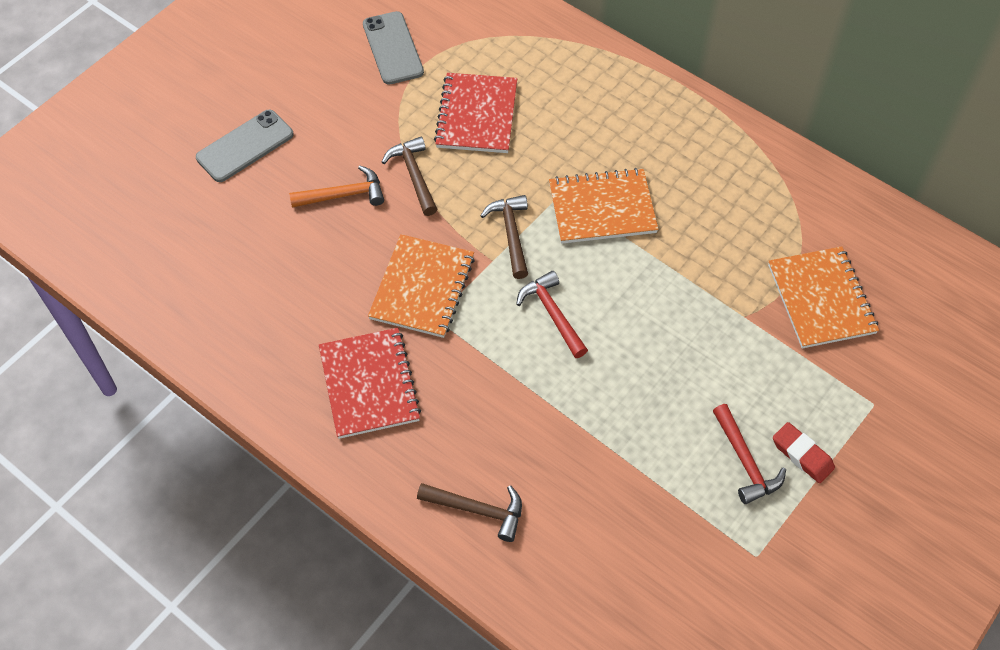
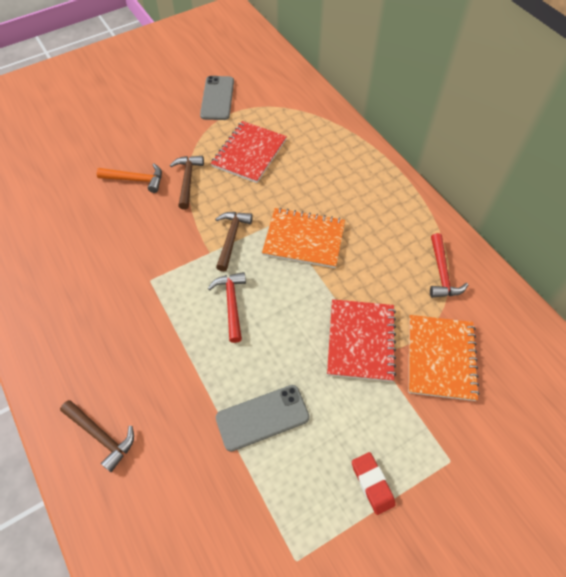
camera: 20 degrees right, 0 degrees up
(245, 146) = (93, 133): grey phone -> grey phone (262, 417)
(369, 384) = (80, 313): red notebook -> red notebook (361, 341)
(422, 288) = (152, 256): orange notebook -> none
(745, 461) = (323, 472): red hammer -> red hammer (442, 273)

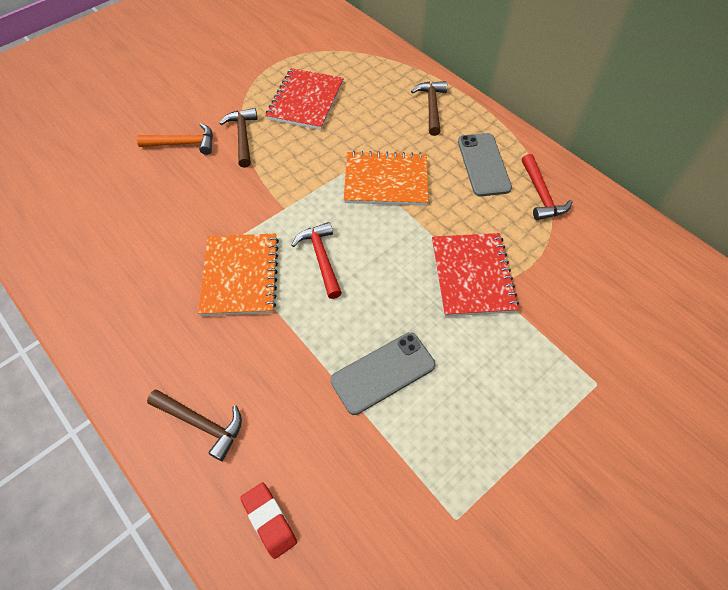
camera: 10 degrees left, 0 degrees up
(217, 98) = (258, 49): grey phone -> grey phone (483, 164)
(231, 238) = (305, 190): brown hammer -> brown hammer (431, 107)
(372, 484) = (520, 422): red eraser -> red eraser (269, 520)
(441, 358) = (561, 280): orange notebook -> orange notebook (240, 275)

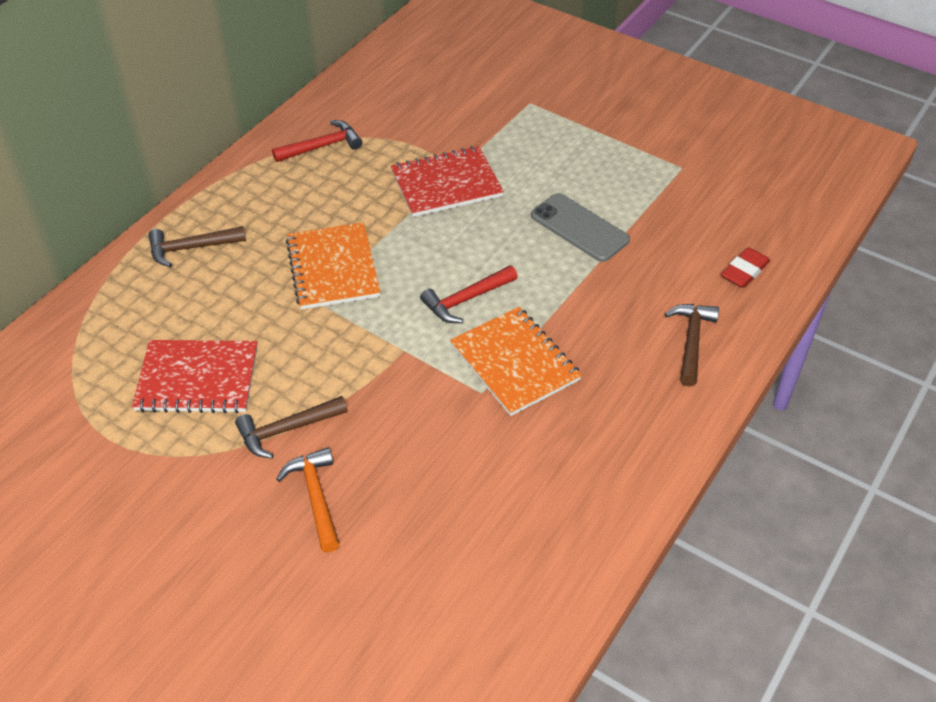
camera: 105 degrees left, 10 degrees down
(240, 275) = (515, 363): orange notebook -> orange notebook turned 75 degrees clockwise
(483, 164) = (286, 192): grey phone -> none

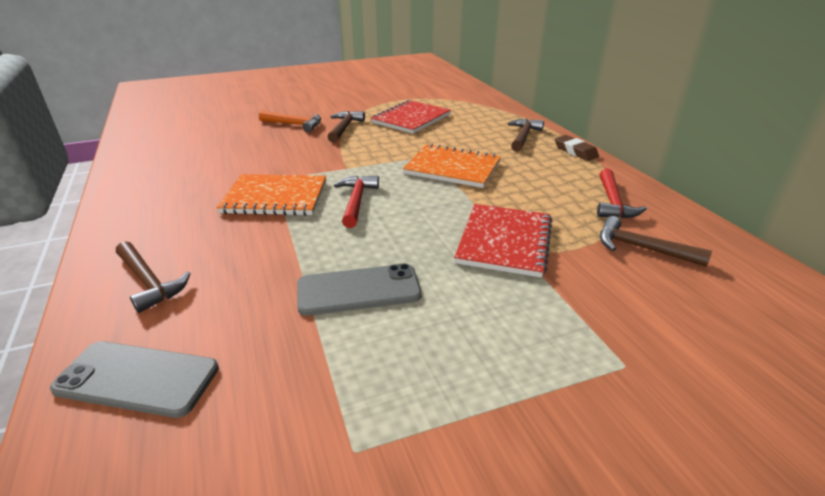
camera: 125 degrees right, 15 degrees down
(211, 196) = (575, 151): none -> brown eraser
(391, 118) = (642, 248): none -> brown hammer
(744, 271) = (137, 378): red eraser -> grey phone

